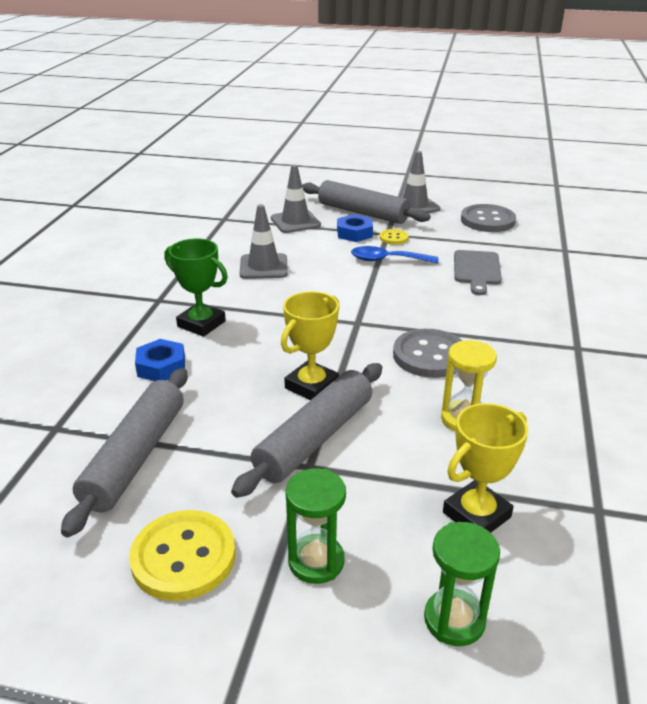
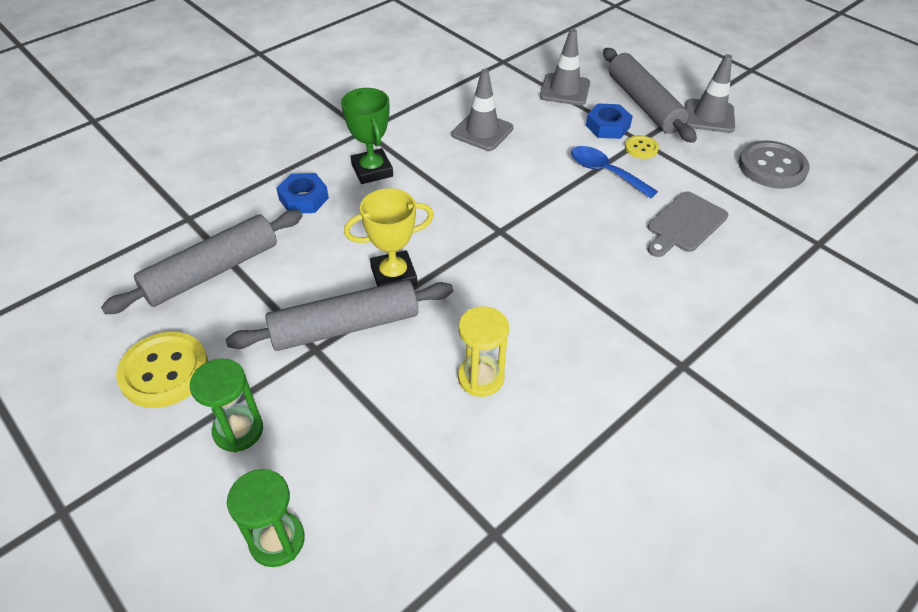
camera: 35 degrees right, 15 degrees up
(429, 356) = (525, 298): grey button -> none
(476, 515) = (390, 470): yellow trophy -> none

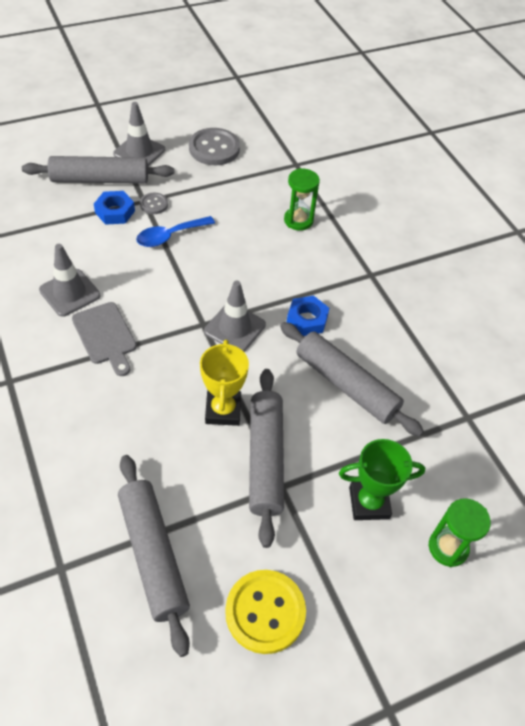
camera: 75 degrees left, 5 degrees up
(238, 430) = (346, 559): green hourglass -> green hourglass (298, 220)
(304, 199) = (87, 456): blue nut -> blue nut (307, 319)
(372, 170) = (77, 390): green trophy -> green trophy (369, 503)
(481, 378) = (346, 385): yellow hourglass -> grey rolling pin
(565, 90) = (47, 218): grey traffic cone -> grey traffic cone (235, 328)
(641, 148) = (154, 204): yellow button -> grey button
(684, 224) = (248, 218): grey cutting board -> grey cutting board (105, 336)

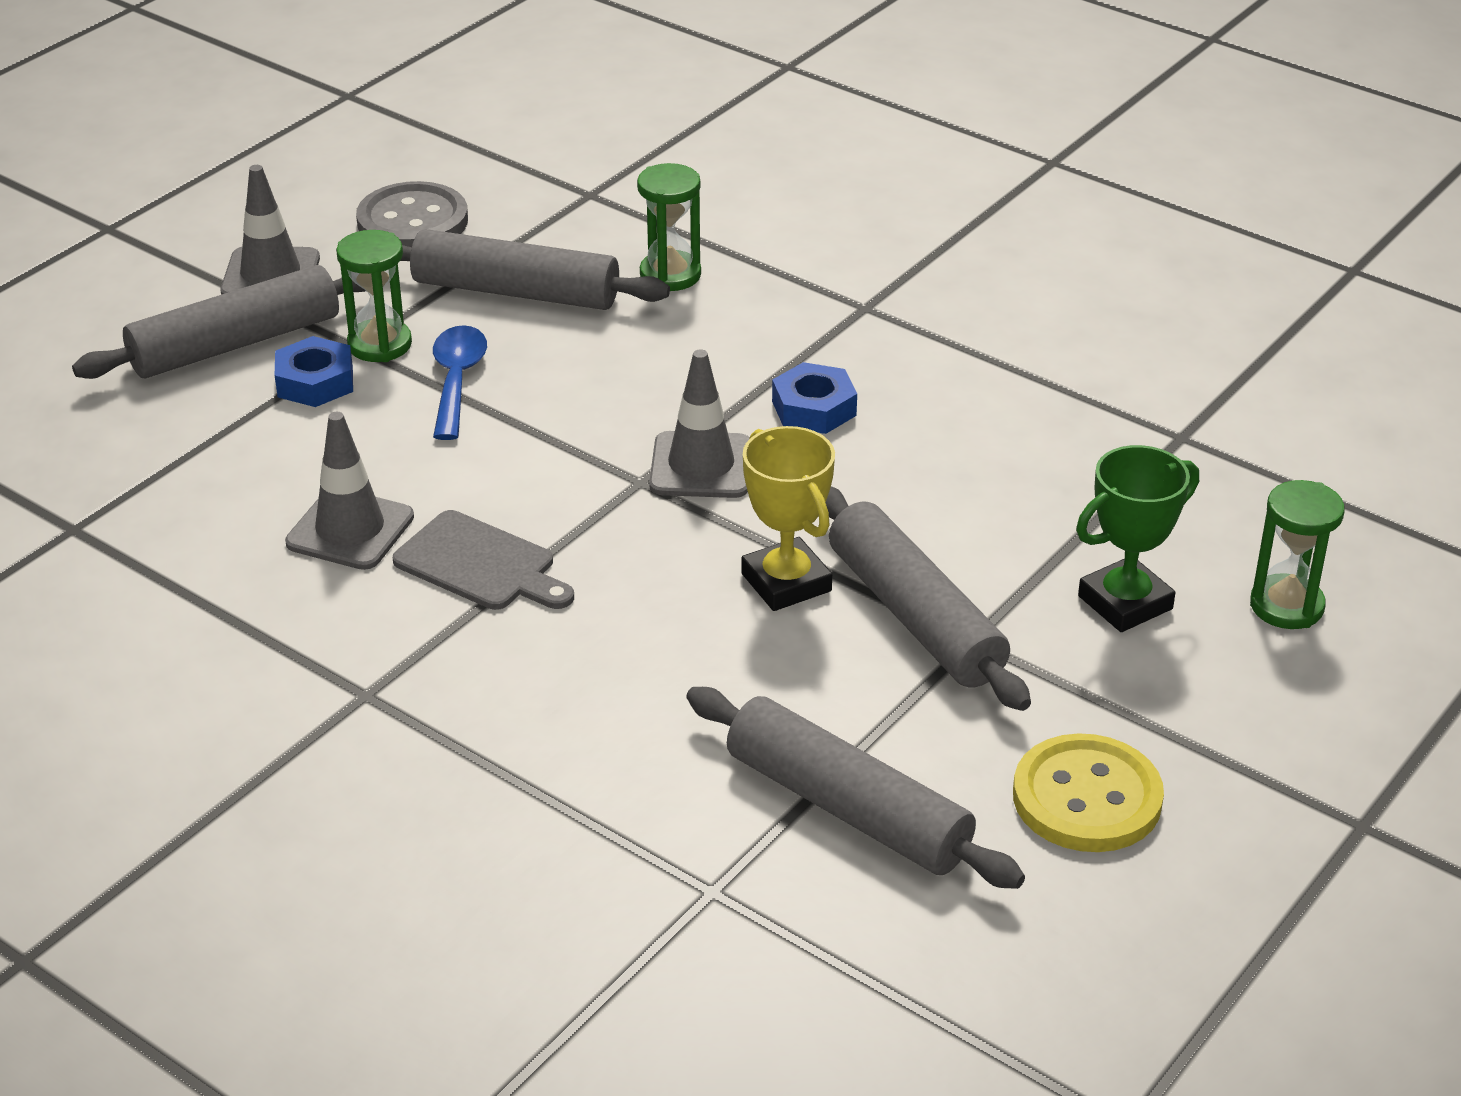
camera: 25 degrees left, 15 degrees down
(154, 204) = (380, 344): grey button -> green hourglass
(170, 236) = (457, 380): blue spoon -> blue spoon turned 150 degrees clockwise
(346, 385) = (958, 470): grey rolling pin -> grey rolling pin (516, 292)

